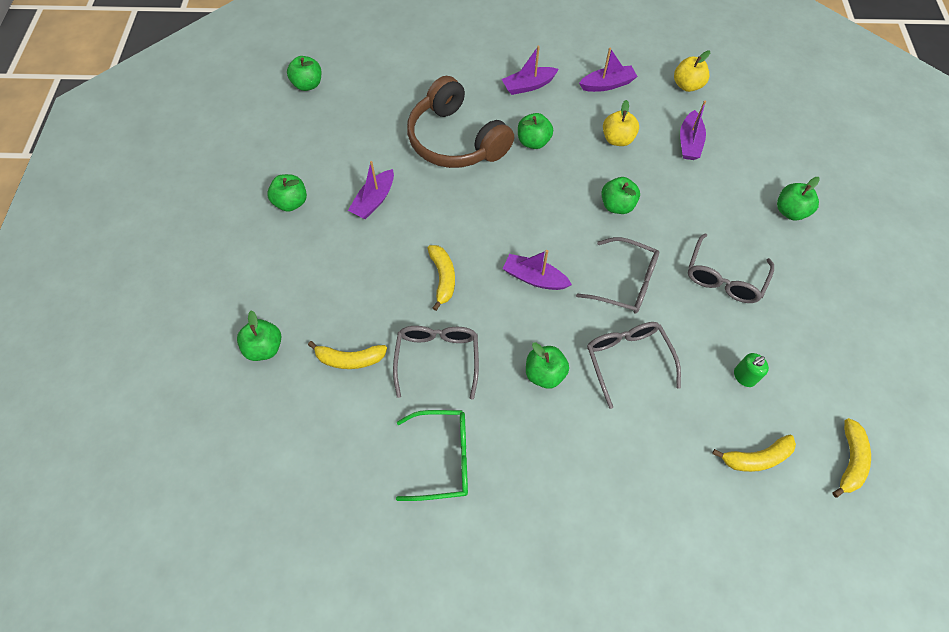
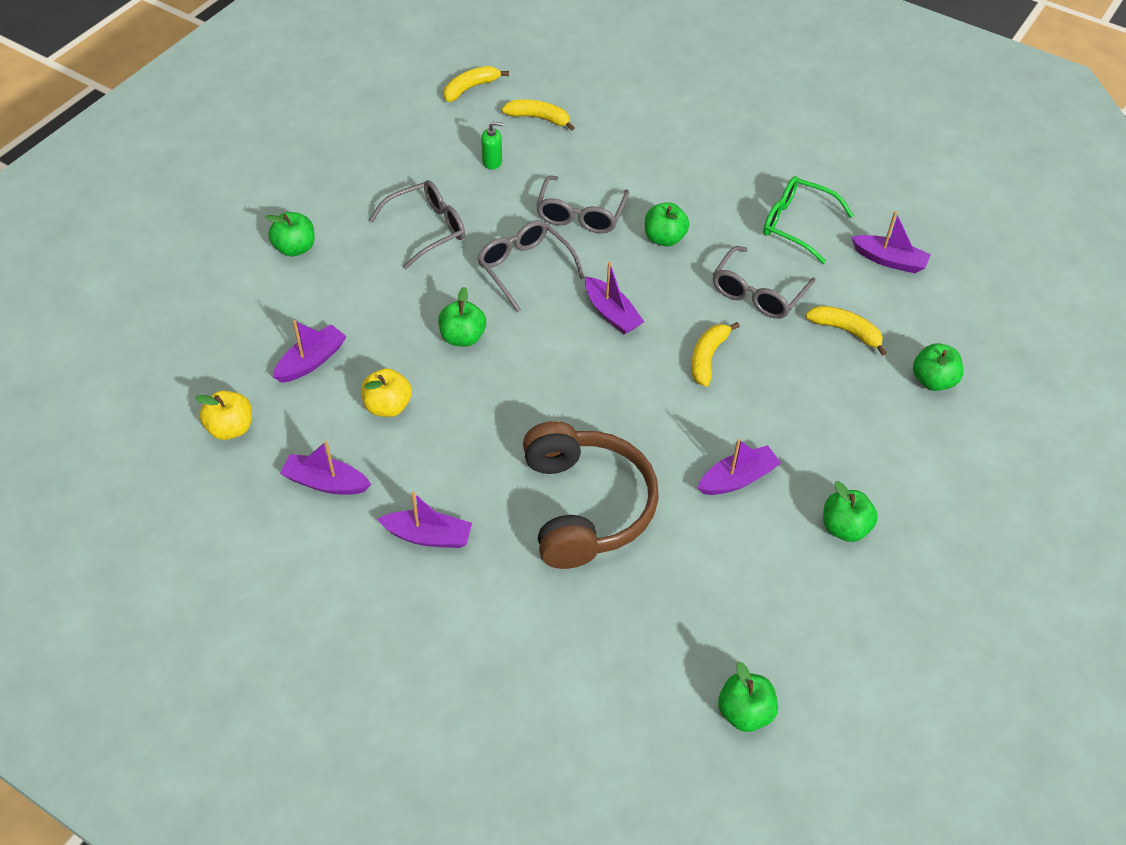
camera: 150 degrees left, 10 degrees down
(342, 462) = (889, 260): none -> purple boat
(533, 142) = (490, 454): green apple -> none

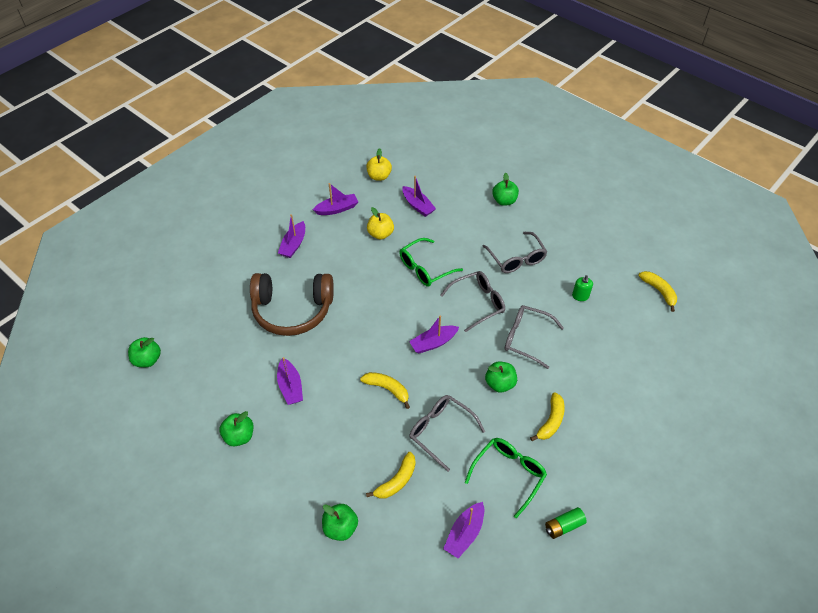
camera: 100 degrees right, 0 degrees up
(326, 482) = (337, 209): purple boat -> purple boat turned 45 degrees clockwise
(462, 337) = (425, 268): green apple -> green glasses
(539, 118) = (628, 327): yellow banana -> yellow banana (551, 421)
(845, 177) = (563, 526): none -> green battery

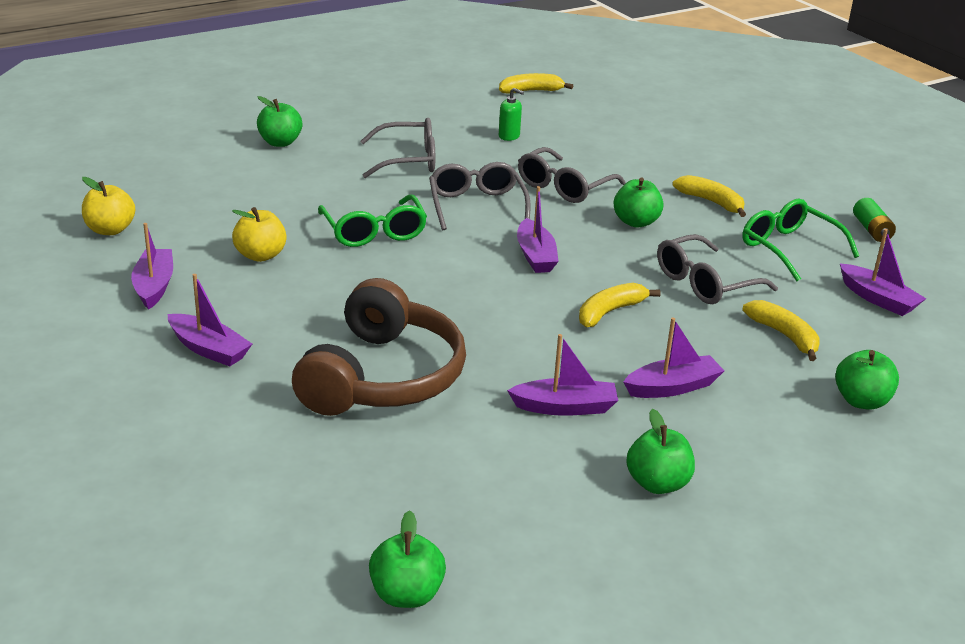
camera: 75 degrees left, 20 degrees down
(417, 205) = (222, 210): purple boat -> purple boat (672, 387)

